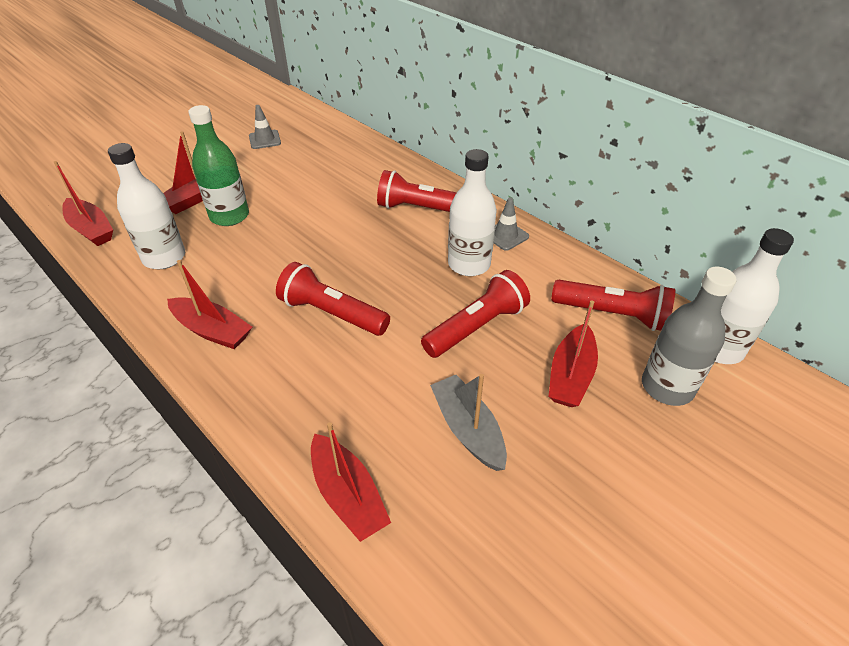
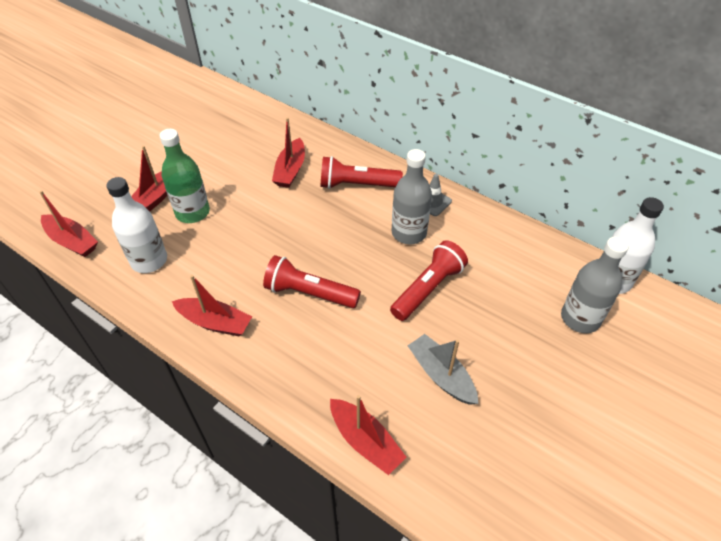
camera: 10 degrees left, 5 degrees up
(265, 140) = (198, 129): grey traffic cone -> none
(469, 264) = (409, 233): white bottle -> grey bottle
(570, 375) = (508, 319): red boat -> red boat (290, 170)
(612, 314) = (530, 263): red flashlight -> none

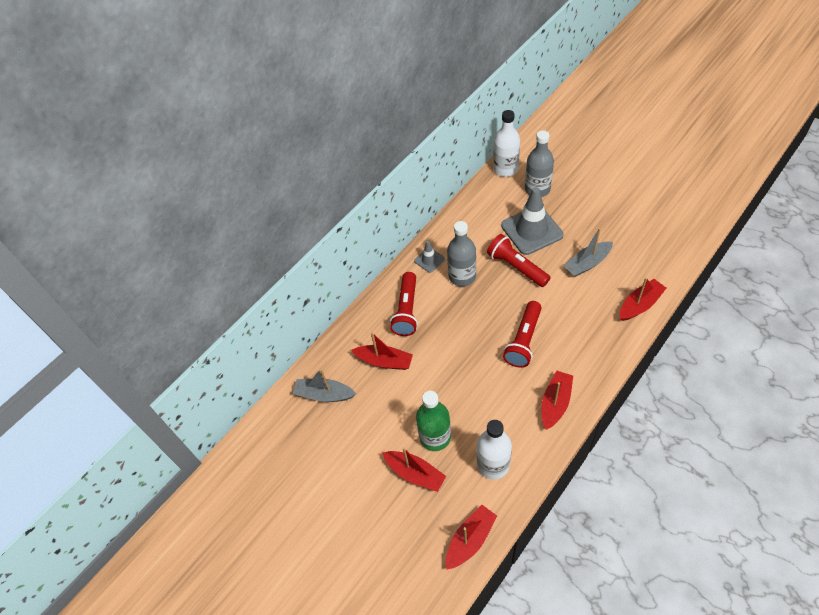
camera: 80 degrees left, 5 degrees up
(256, 130) = (324, 394): none -> grey boat
(496, 308) = (531, 230): none -> grey traffic cone

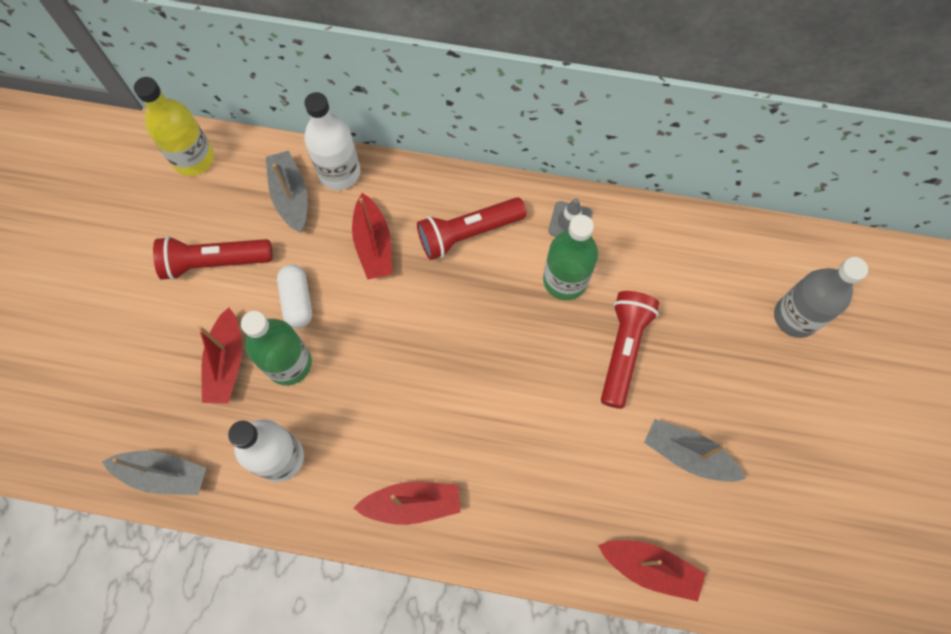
camera: 55 degrees right, 15 degrees up
(260, 442) = (193, 159): none -> yellow bottle
(396, 417) = (297, 301): none -> white capsule
(462, 276) = (565, 280): grey bottle -> green bottle
(470, 540) = (163, 474): red boat -> grey boat
(505, 169) = (809, 251): white bottle -> white bottle (339, 172)
(524, 340) = (496, 416): red flashlight -> red flashlight (215, 262)
(531, 230) = (706, 343): grey traffic cone -> none

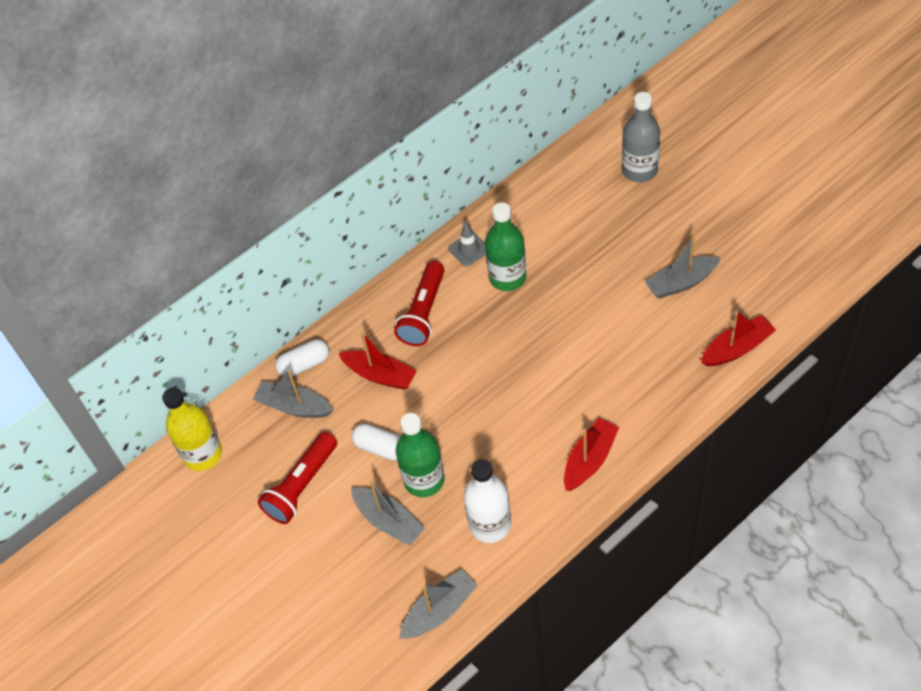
camera: 45 degrees left, 15 degrees down
(226, 363) = (388, 521): red boat -> grey boat
(339, 172) = (304, 365): white bottle -> white capsule
(623, 350) = (583, 274): red flashlight -> none

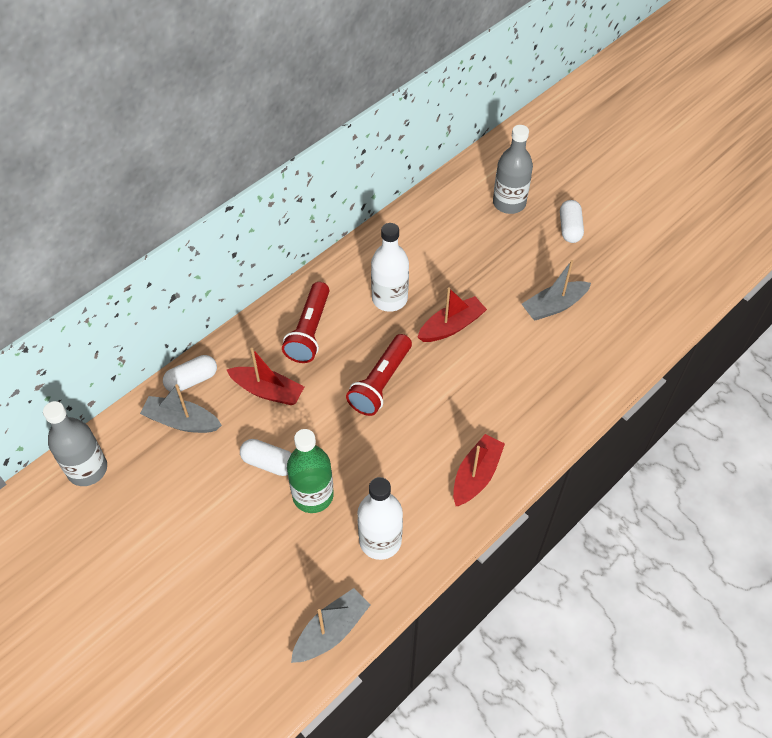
camera: 10 degrees left, 0 degrees up
(203, 454) = (87, 469): yellow bottle -> grey bottle
(302, 486) = (189, 501): red flashlight -> red flashlight (381, 383)
(388, 521) = (278, 537): grey boat -> none
(469, 249) = (351, 272): grey traffic cone -> none
(507, 277) = (389, 299): green bottle -> white bottle
(704, 197) = (570, 228): none -> white capsule
(737, 348) = (610, 368): red boat -> red boat (451, 326)

